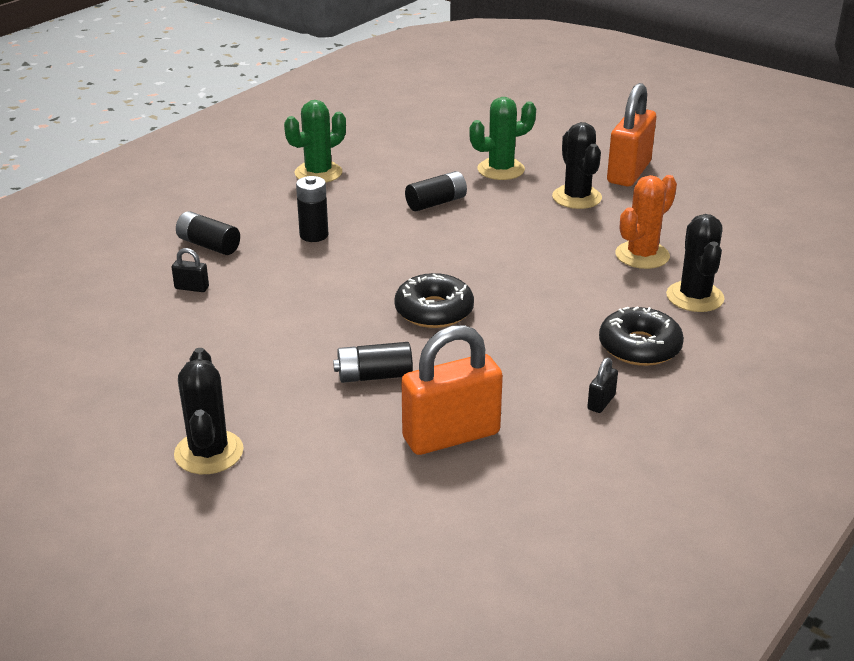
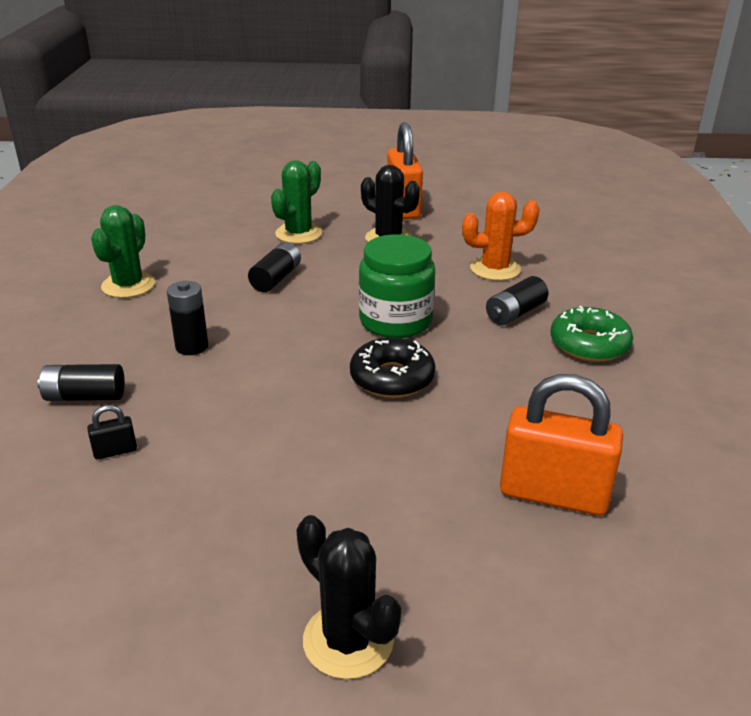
camera: 35 degrees left, 0 degrees up
(374, 376) = (415, 466): black battery -> black battery (515, 313)
(451, 436) = (553, 494): orange padlock -> orange padlock turned 75 degrees clockwise
(492, 269) = (395, 321): none -> green jar
(601, 402) = (624, 404): black padlock -> none
(639, 347) = (589, 344): black donut -> green donut
(642, 255) = (495, 269): orange cactus -> orange cactus turned 75 degrees clockwise
(695, 297) = (573, 289): black cactus -> none

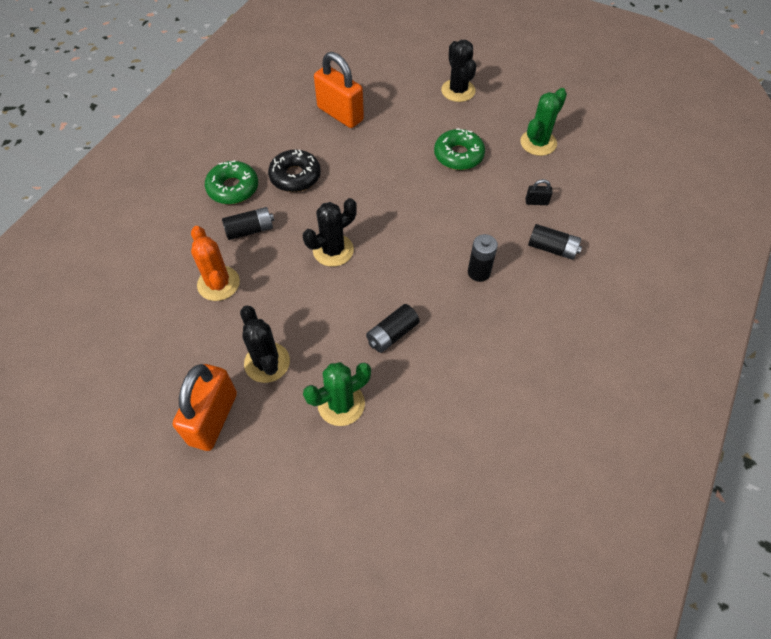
camera: 155 degrees left, 25 degrees up
(128, 285) = (514, 369): green cactus -> green cactus (538, 143)
(281, 487) = (458, 155): none -> green donut
(392, 378) = (367, 202): black donut -> black donut (295, 176)
(395, 321) = (333, 250): green jar -> black cactus
(495, 269) = (218, 283): orange cactus -> orange cactus turned 45 degrees clockwise

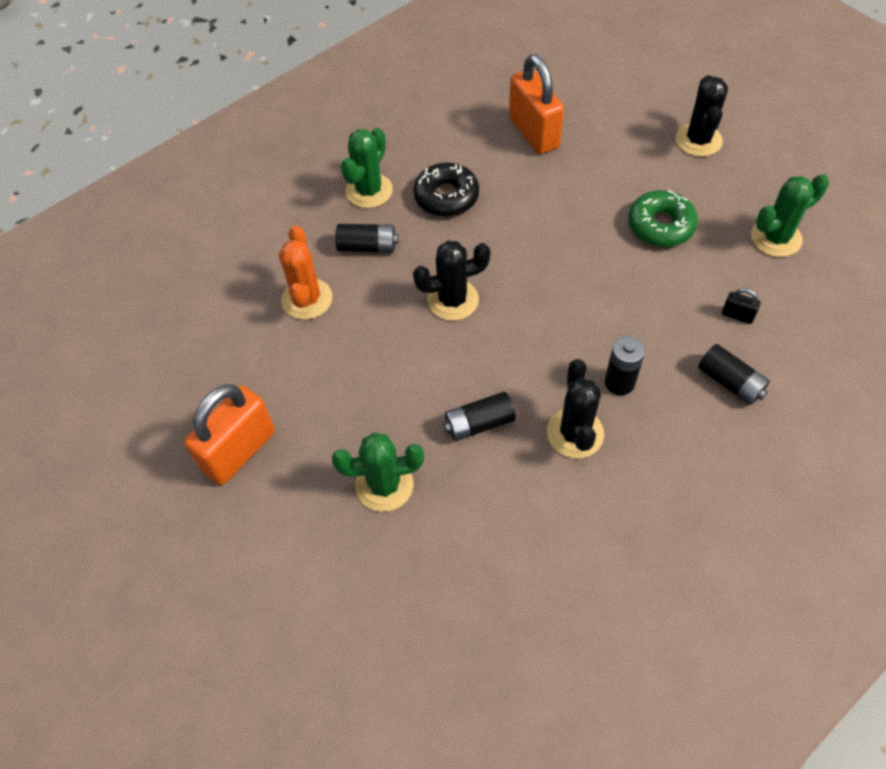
camera: 25 degrees right, 0 degrees up
(233, 188) = (369, 191): green donut -> green cactus
(267, 362) = (322, 408): black cactus -> black cactus (575, 433)

